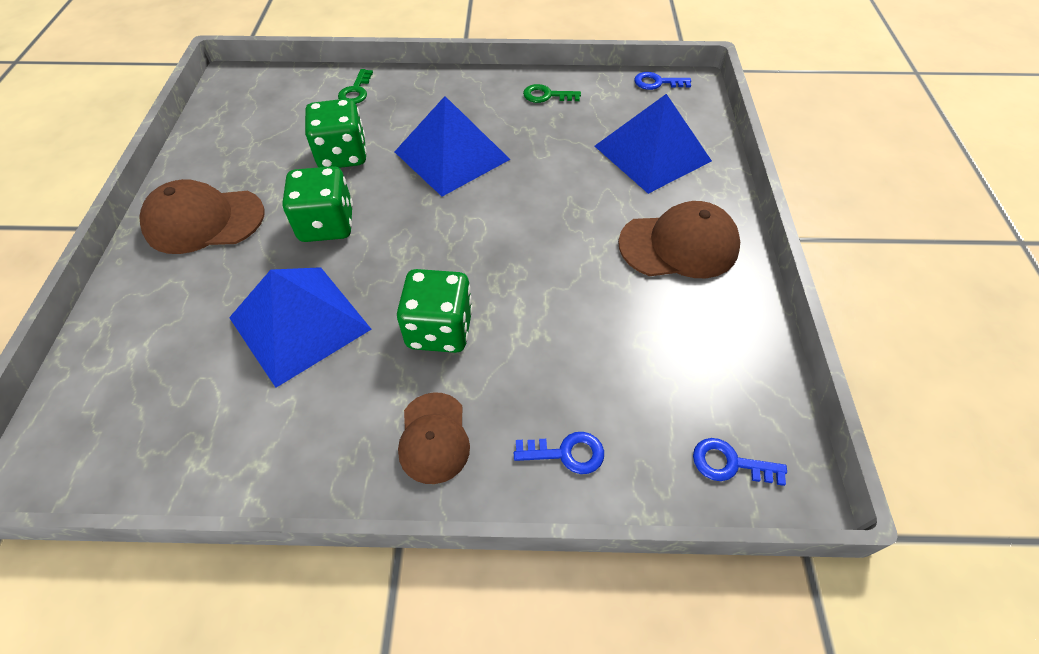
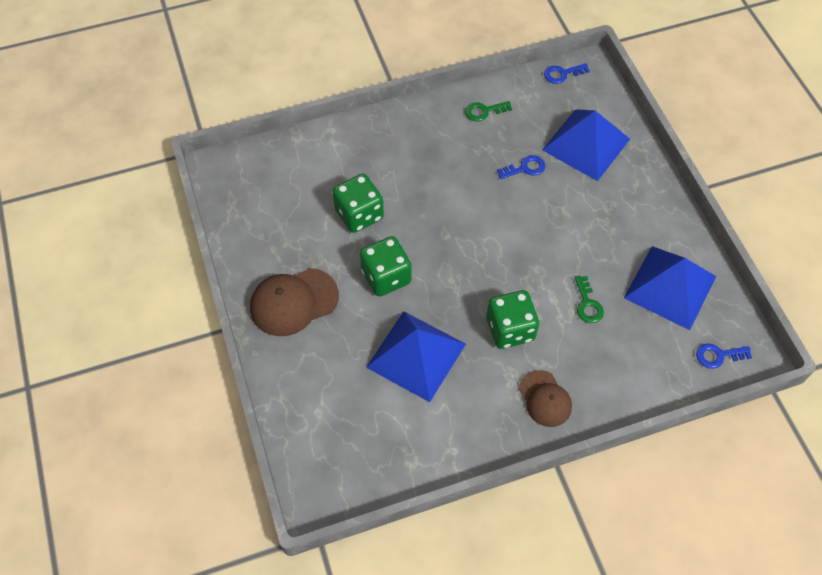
camera: 20 degrees left, 5 degrees up
(356, 91) = (330, 150): green key -> green key (587, 304)
(452, 155) = (442, 190): blue pyramid -> blue pyramid (670, 287)
(566, 453) = (626, 381): blue key -> blue key (525, 168)
(679, 245) = (634, 217): brown cap -> none

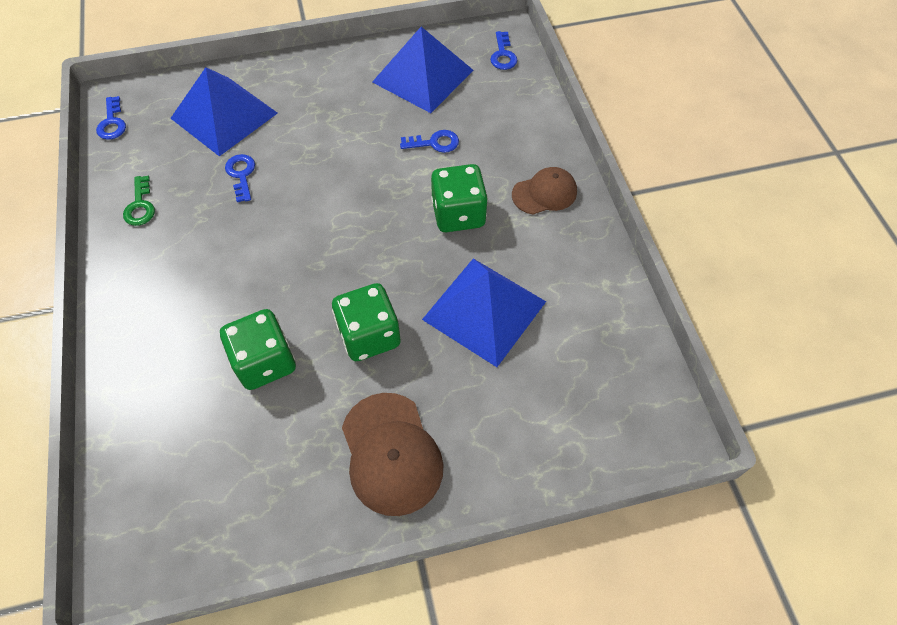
camera: 85 degrees left, 0 degrees up
(587, 304) = (434, 143): green key -> blue key

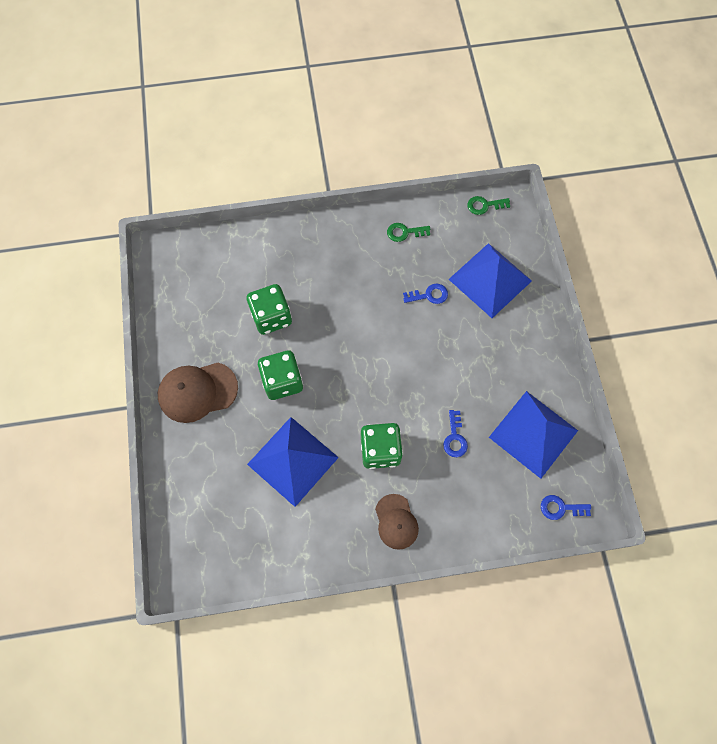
camera: 95 degrees right, 10 degrees up
(112, 123) = (484, 205): blue key -> green key

